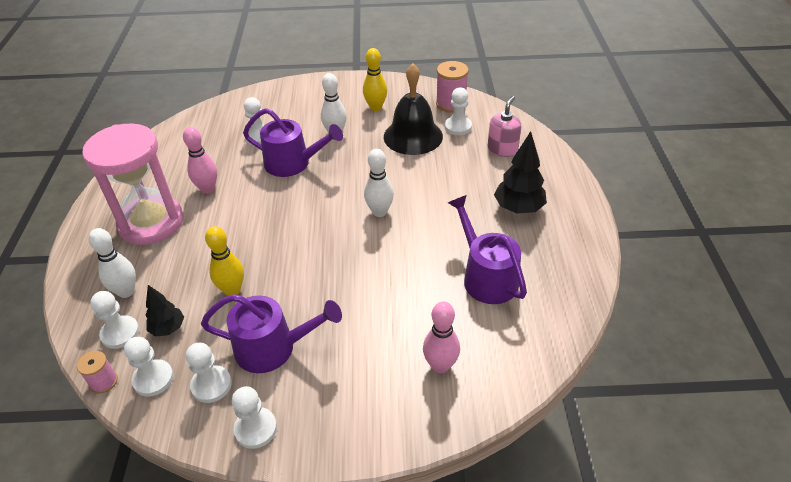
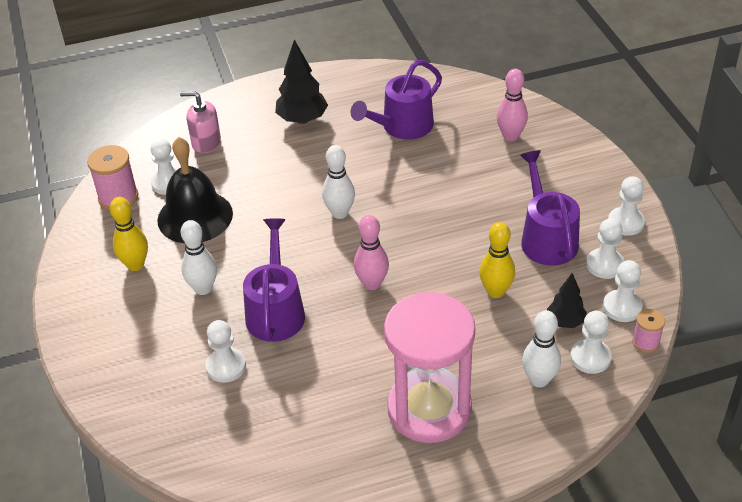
camera: 105 degrees left, 0 degrees up
(207, 189) = (349, 378): pink bowling pin -> pink bowling pin (372, 284)

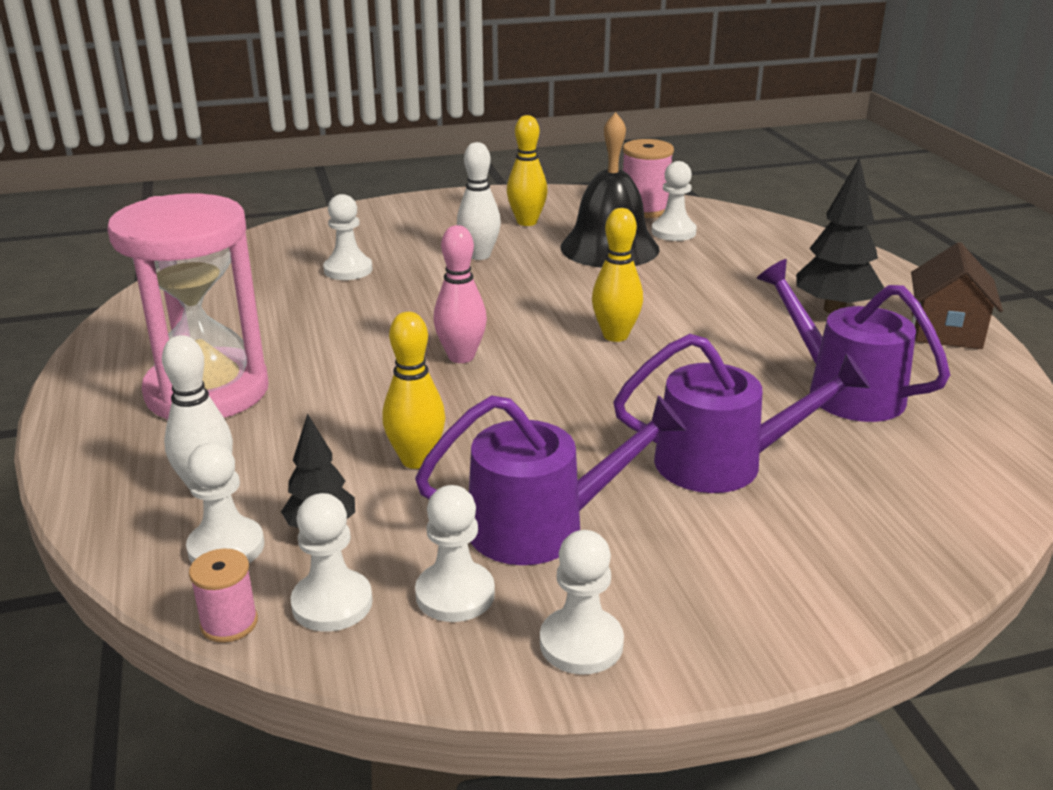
camera: 90 degrees right, 15 degrees down
(206, 143) = (760, 249): pink soap dispenser -> none
(275, 311) = (428, 295): purple watering can -> purple watering can (722, 463)
(331, 82) = (946, 331): none -> brown house
(340, 213) = (615, 336): white bowling pin -> yellow bowling pin
(510, 136) = (852, 507): pink bowling pin -> none

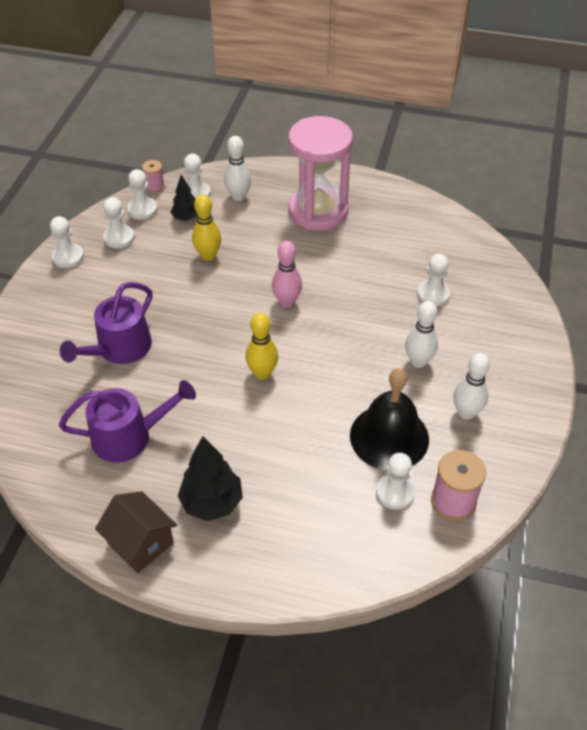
camera: 120 degrees right, 20 degrees up
(527, 222) = (466, 413): yellow bowling pin -> white bowling pin
(541, 526) = (133, 273): purple watering can -> none

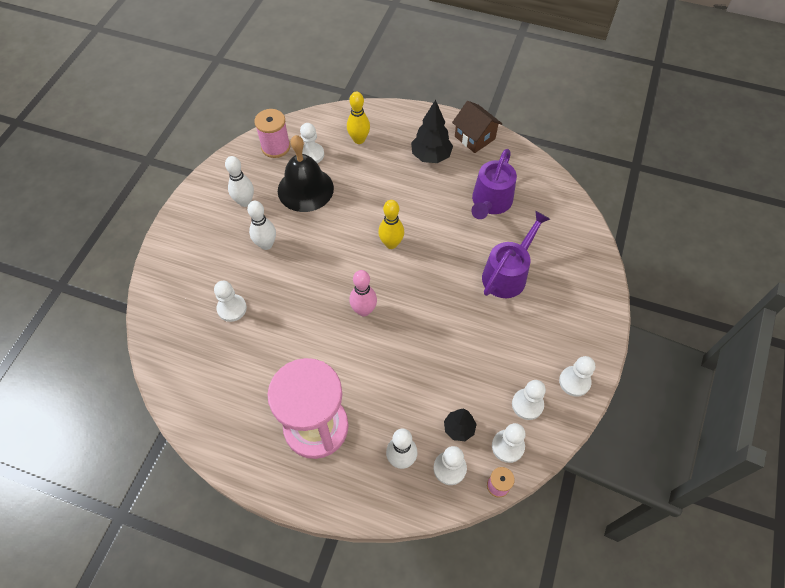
camera: 175 degrees left, 10 degrees up
(129, 436) = (490, 202): purple watering can -> purple watering can turned 60 degrees counterclockwise
(208, 256) = (435, 372): yellow bowling pin -> yellow bowling pin (359, 140)

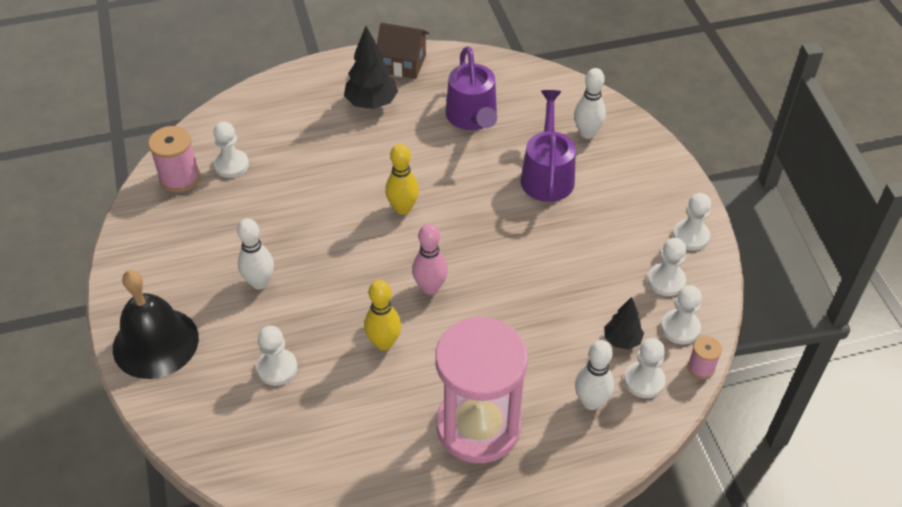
camera: 35 degrees left, 10 degrees down
(245, 202) = (193, 252): white bowling pin -> white bowling pin (587, 133)
(305, 189) = (256, 203): black bell -> black bell (155, 342)
(359, 140) = (275, 124): yellow bowling pin -> yellow bowling pin (384, 343)

